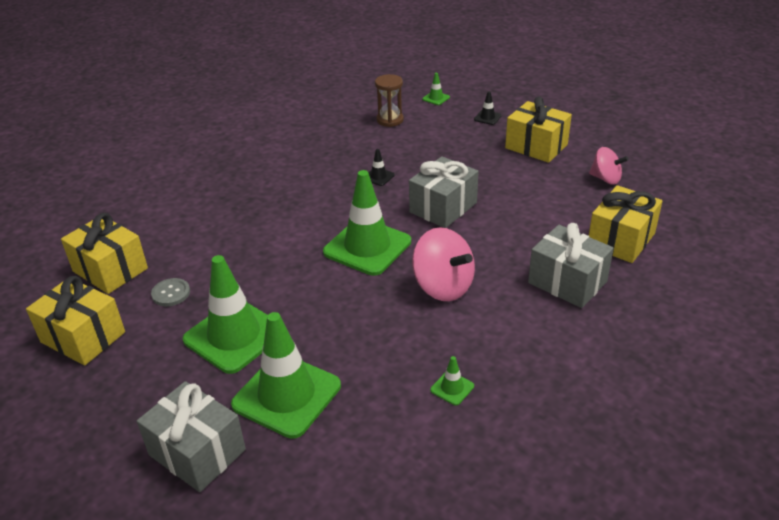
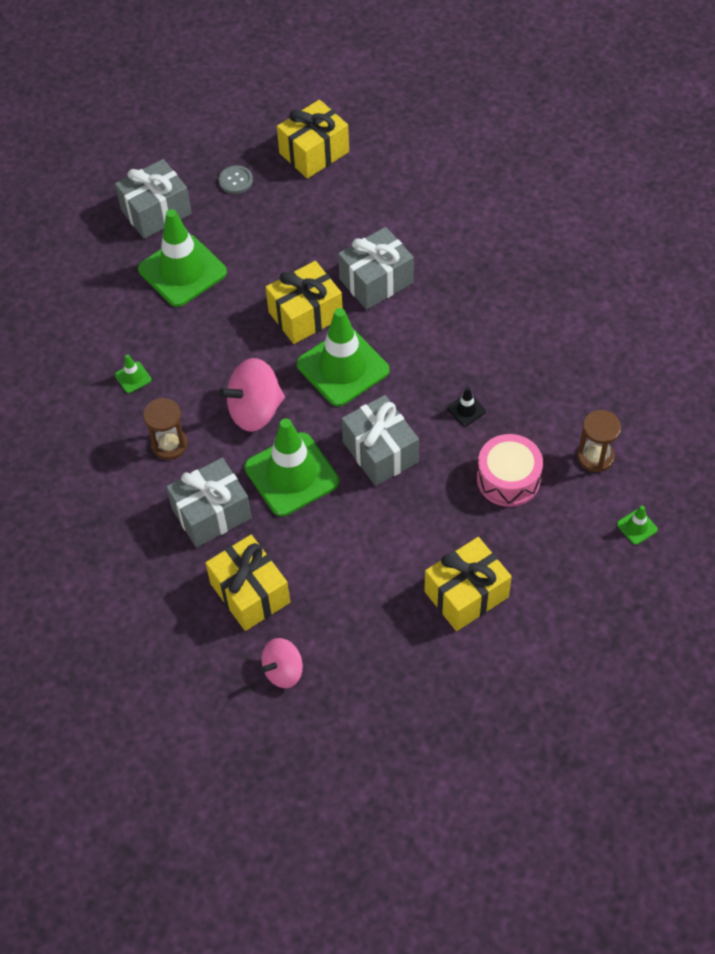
camera: 110 degrees right, 20 degrees up
(110, 270) = (398, 172): yellow gift -> yellow gift (305, 315)
(171, 293) = (343, 211): grey button -> grey button (235, 181)
(234, 336) = (266, 248): green traffic cone -> green traffic cone (291, 474)
(258, 251) = (376, 281): none -> grey gift
(430, 148) = (508, 479): none -> pink drum
(487, 117) = (560, 568): black traffic cone -> none
(515, 332) = (169, 444): none -> brown hourglass
(605, 179) = (364, 636): pink spinning top -> pink spinning top (283, 671)

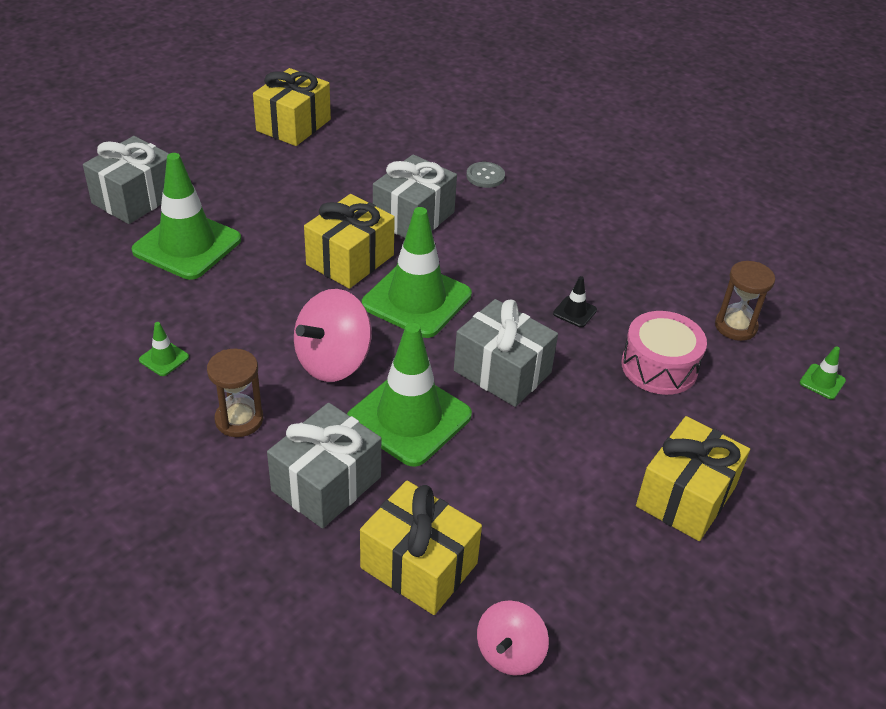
camera: 25 degrees left, 15 degrees down
(235, 181) = (217, 159): grey button -> grey button (485, 176)

